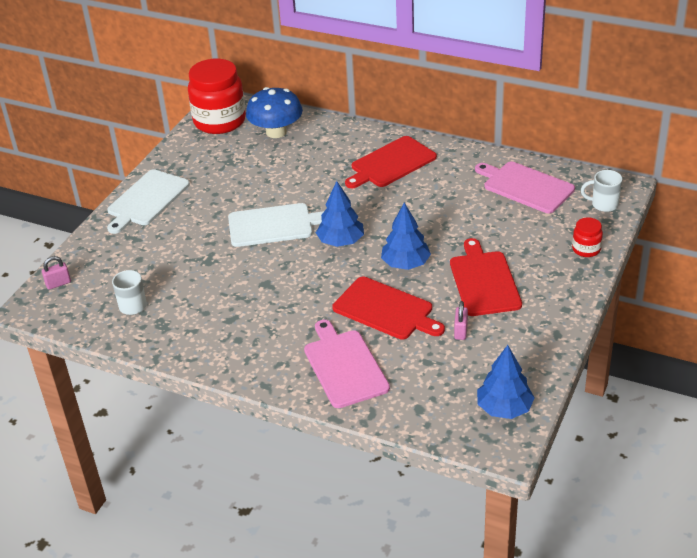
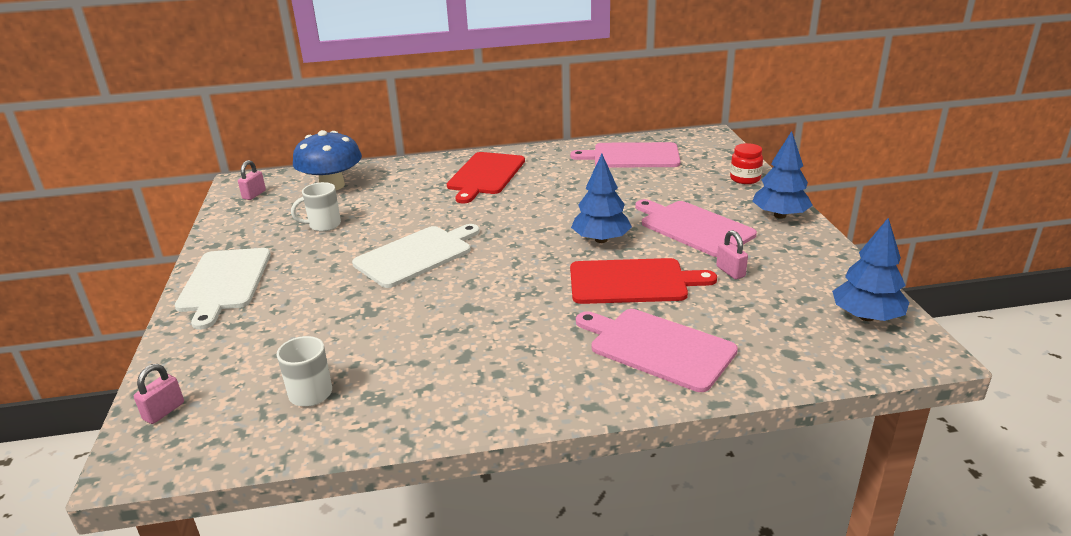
camera: 35 degrees left, 10 degrees down
(219, 121) = (254, 195): red jar -> pink padlock
(341, 241) = (509, 244): blue tree -> blue tree (779, 215)
(484, 281) = (693, 227): red cutting board -> pink cutting board
(603, 204) = (713, 149): white mug -> white mug (323, 225)

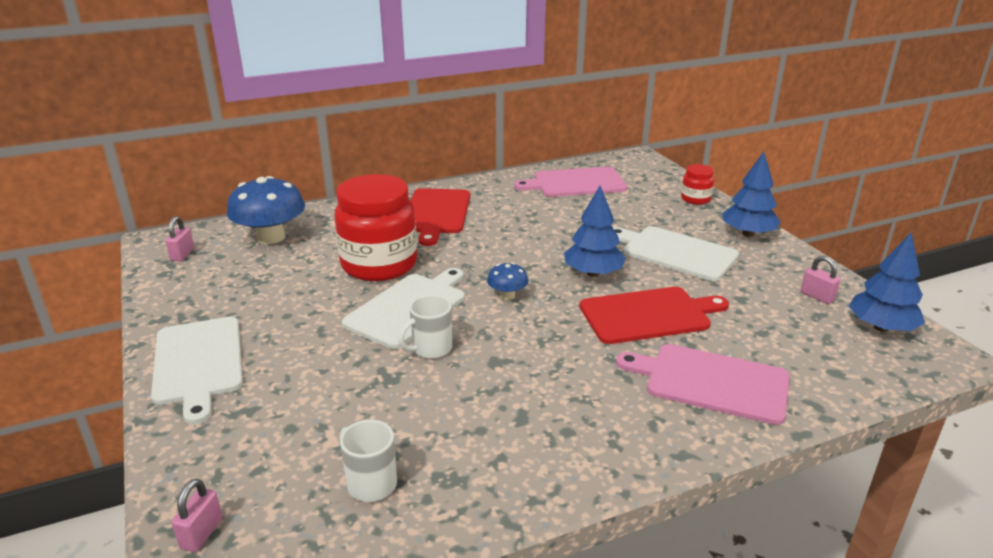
camera: 15 degrees left, 0 degrees up
(323, 225) = (284, 283): white mug -> white mug (430, 349)
(411, 216) = (379, 265): none -> red jar
(509, 252) = (507, 295): none -> blue mushroom
(693, 227) = (675, 252): pink cutting board -> white cutting board
(730, 272) = (735, 295): pink padlock -> pink padlock (817, 296)

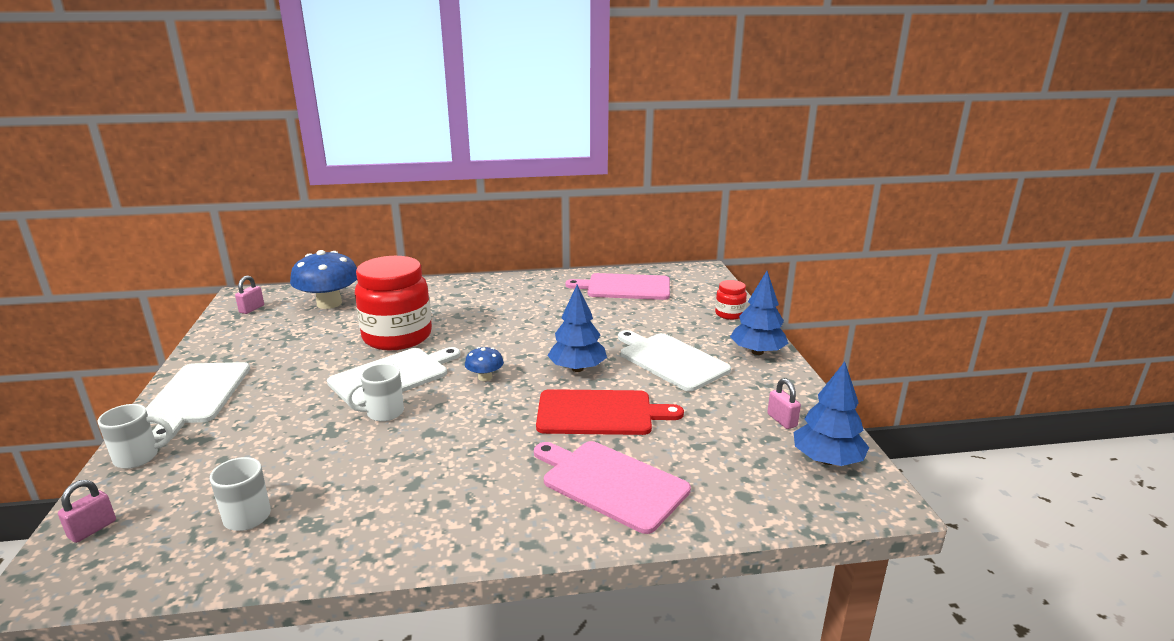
camera: 15 degrees right, 5 degrees down
(188, 443) = (138, 457): none -> white mug
(436, 213) = (479, 299): red cutting board -> none

